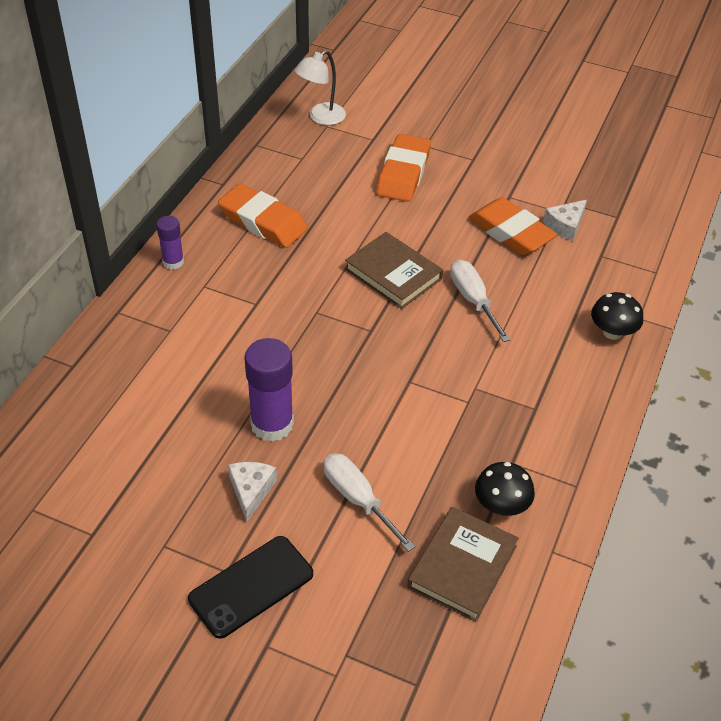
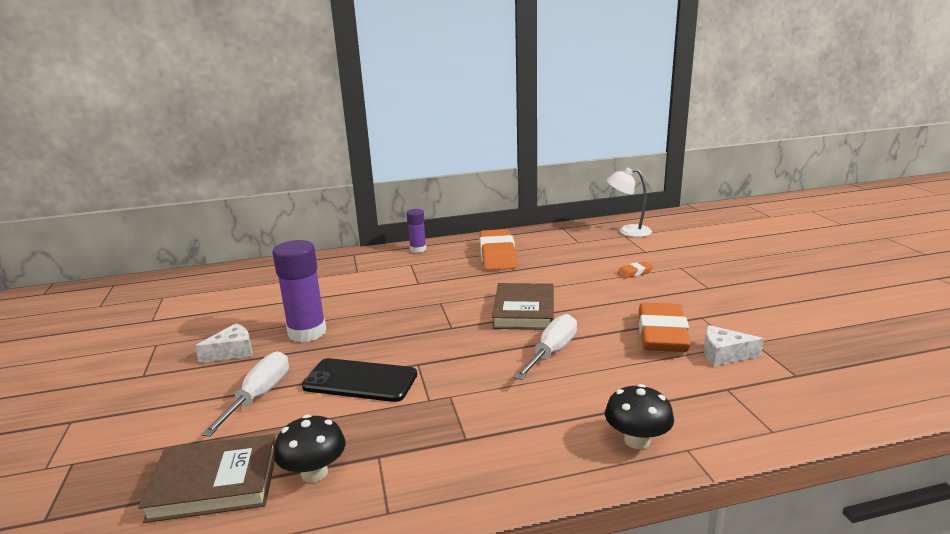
camera: 55 degrees right, 25 degrees down
(251, 586) = (132, 390): black phone -> black phone (360, 381)
(403, 173) = (634, 272): orange eraser -> orange eraser, size x0.43

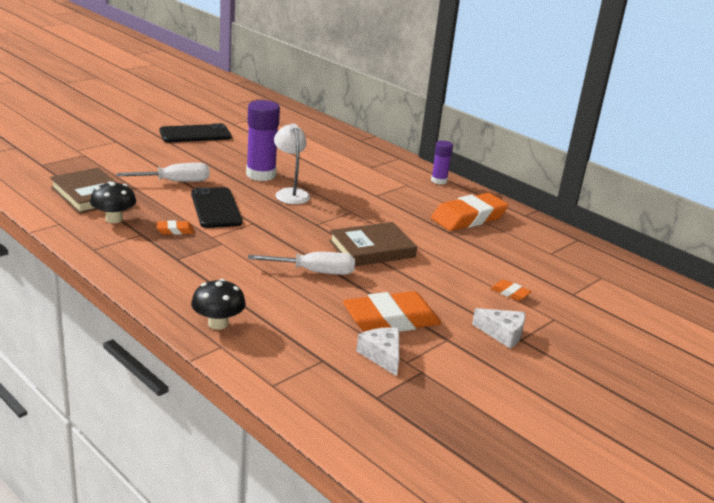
camera: 55 degrees right, 5 degrees up
(144, 352) = (195, 134): none -> black phone
(232, 351) = (217, 159): white cheese -> white cheese (502, 334)
(391, 424) = (175, 230): none -> orange eraser
(628, 231) = (616, 277): white lamp -> white lamp (290, 193)

